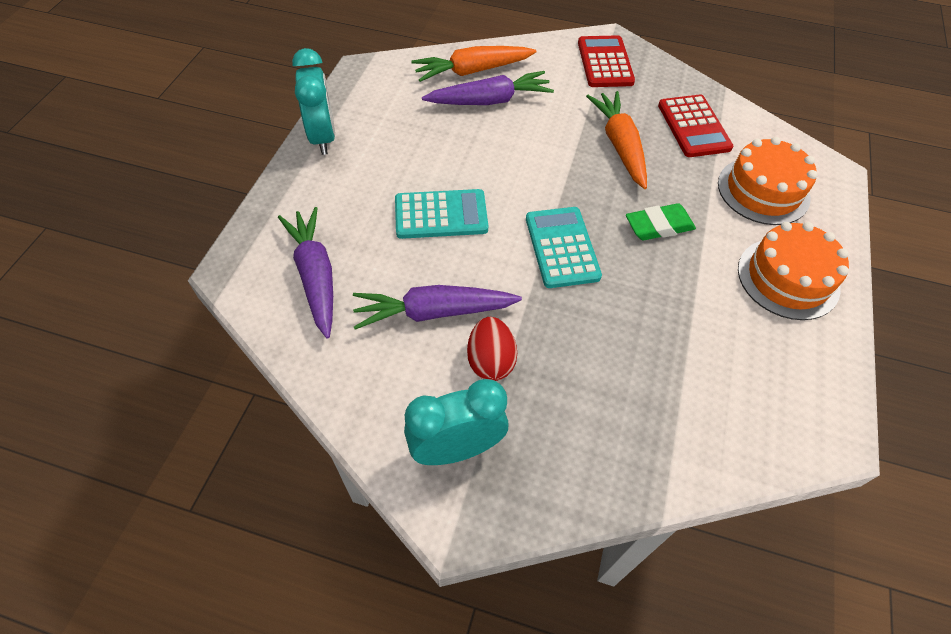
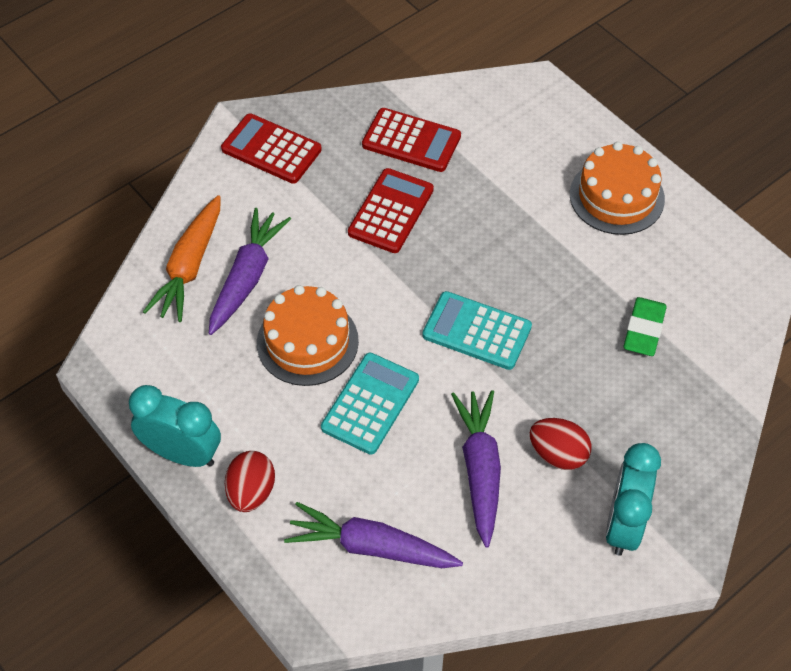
camera: 55 degrees left, 0 degrees up
(317, 186) = (251, 492): none -> red egg
(434, 312) = (480, 470): purple carrot -> purple carrot turned 150 degrees clockwise
(619, 145) = (391, 211): orange carrot -> red calculator
(659, 226) = (504, 245): green eraser -> green eraser (644, 330)
(763, 190) = (520, 146): orange cake -> orange cake (307, 342)

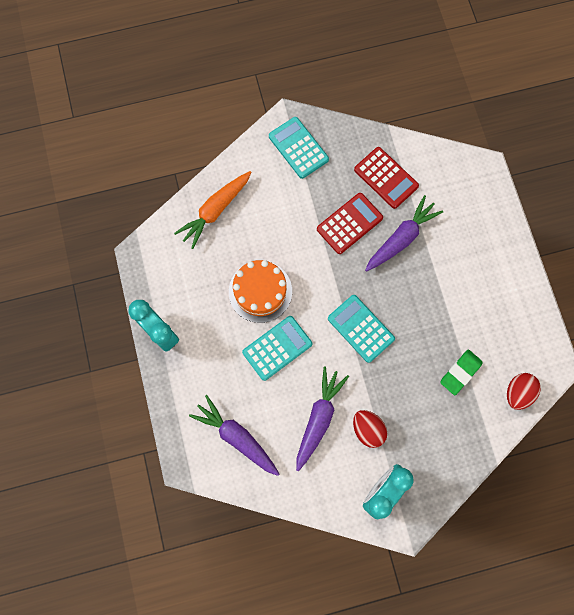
camera: 25 degrees right, 20 degrees up
(247, 277) = (245, 232): purple carrot -> purple carrot (401, 238)
(251, 492) = (187, 373): red egg -> red egg (517, 392)
(271, 149) = (298, 148): red calculator -> turquoise calculator
(617, 196) = (493, 273): orange cake -> none

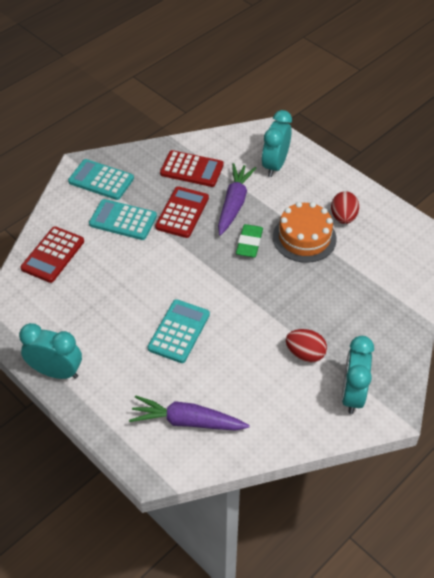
camera: 30 degrees left, 25 degrees down
(215, 210) = (53, 255): orange carrot -> red calculator
(260, 291) = (134, 296): orange cake -> orange cake (304, 238)
(318, 418) = (255, 367): purple carrot -> none
(361, 328) = (245, 282): turquoise calculator -> turquoise calculator (123, 220)
(460, 372) = (353, 273): green eraser -> green eraser (249, 243)
(465, 213) = (275, 165): none -> turquoise clock
(517, 392) = (410, 265): red egg -> red egg (343, 217)

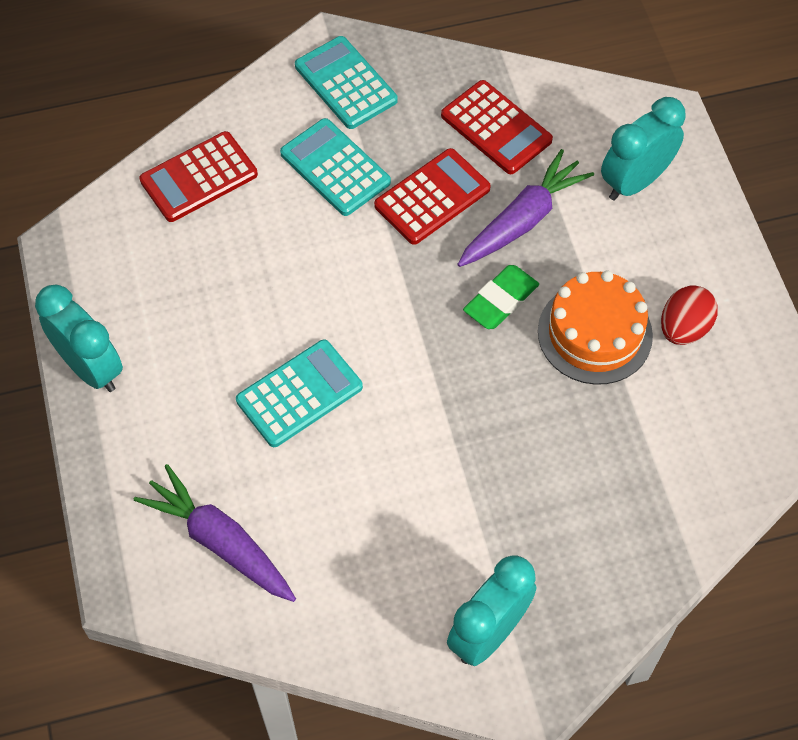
camera: 30 degrees right, 10 degrees up
(305, 354) = (461, 529): red egg -> none

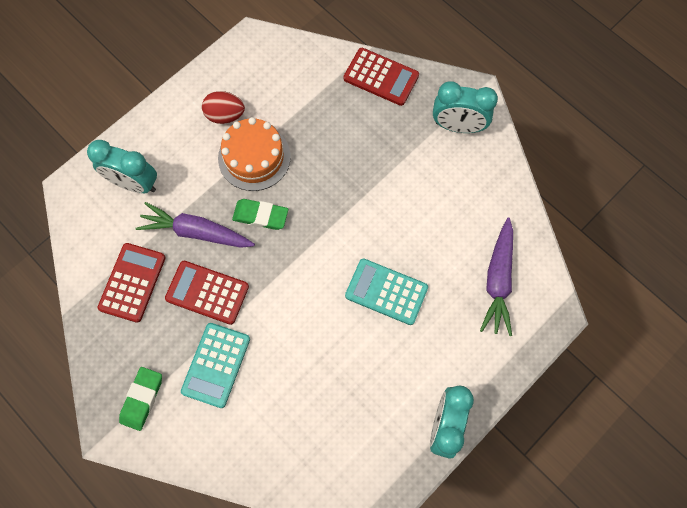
camera: 120 degrees left, 10 degrees up
(199, 177) = (271, 450): red calculator -> red calculator (381, 77)
(346, 83) = (142, 399): turquoise calculator -> green eraser

